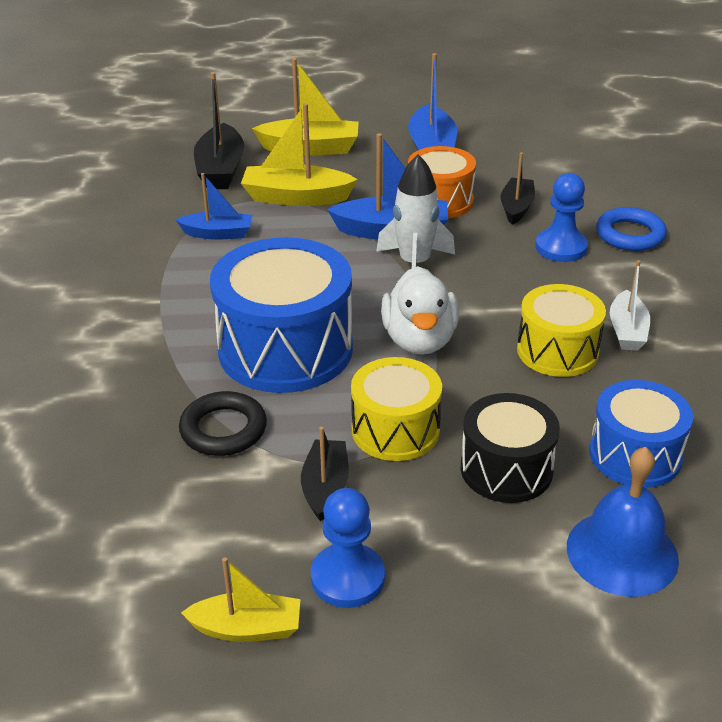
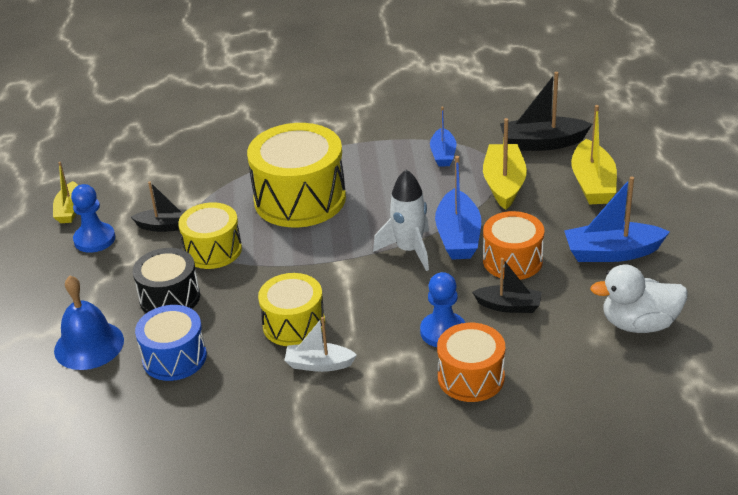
camera: 90 degrees right, 0 degrees up
(223, 429) = (221, 184): black ring -> none
(285, 349) = (300, 199): blue drum -> yellow drum
(419, 340) = (308, 256): white duck -> white duck (639, 324)
(630, 235) = (471, 377): blue ring -> orange drum

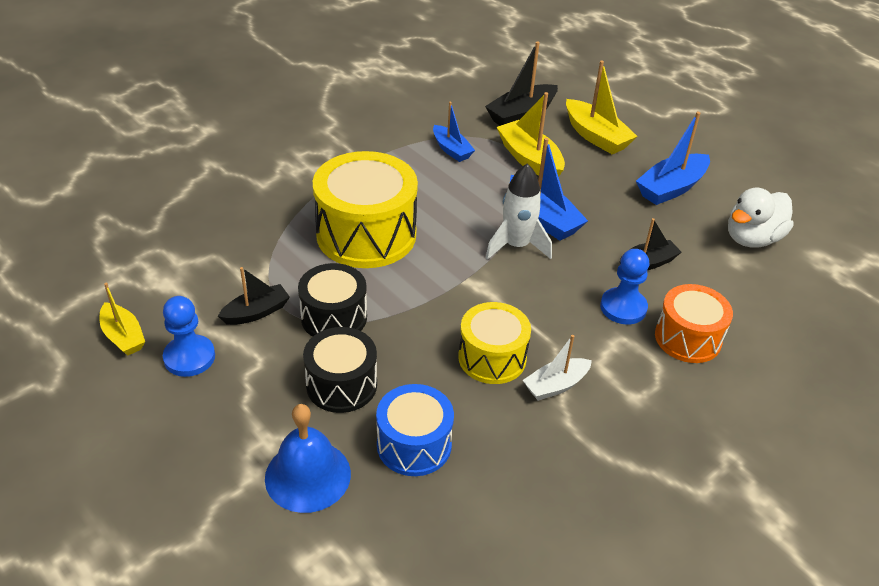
camera: 40 degrees left, 5 degrees up
(213, 250) = (334, 317): yellow drum -> black drum
(512, 260) = (607, 223): orange drum -> none

